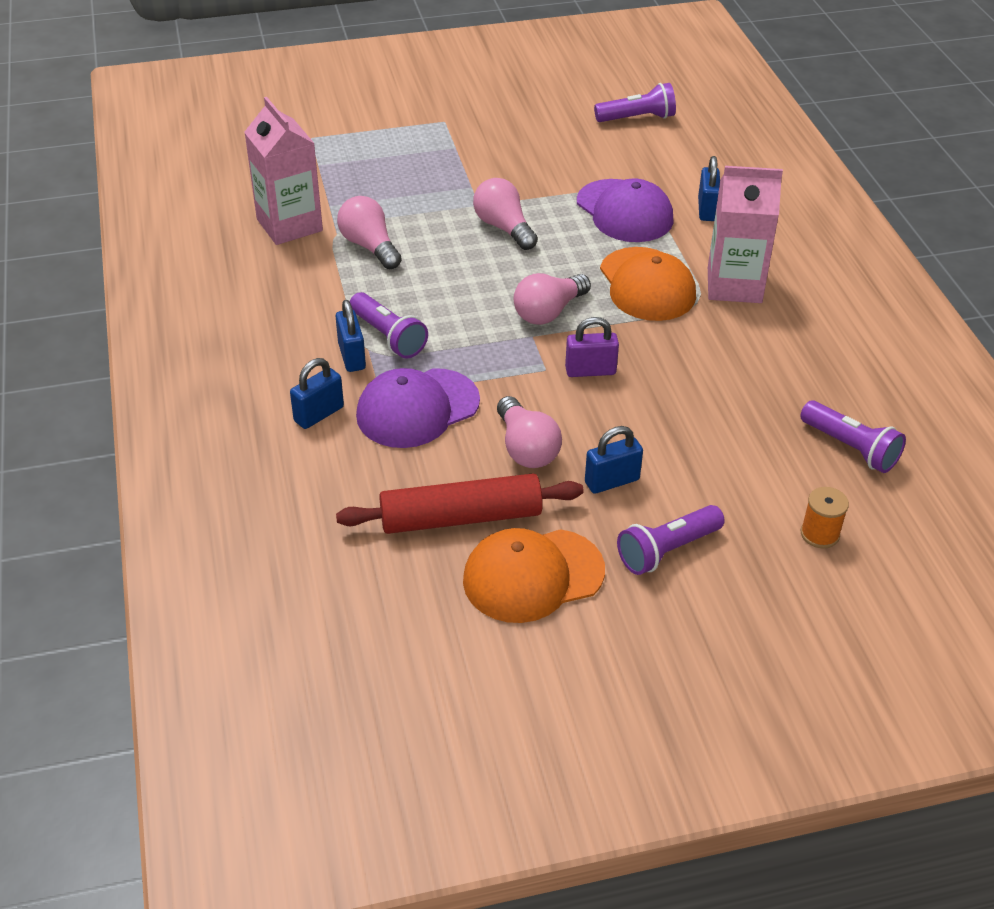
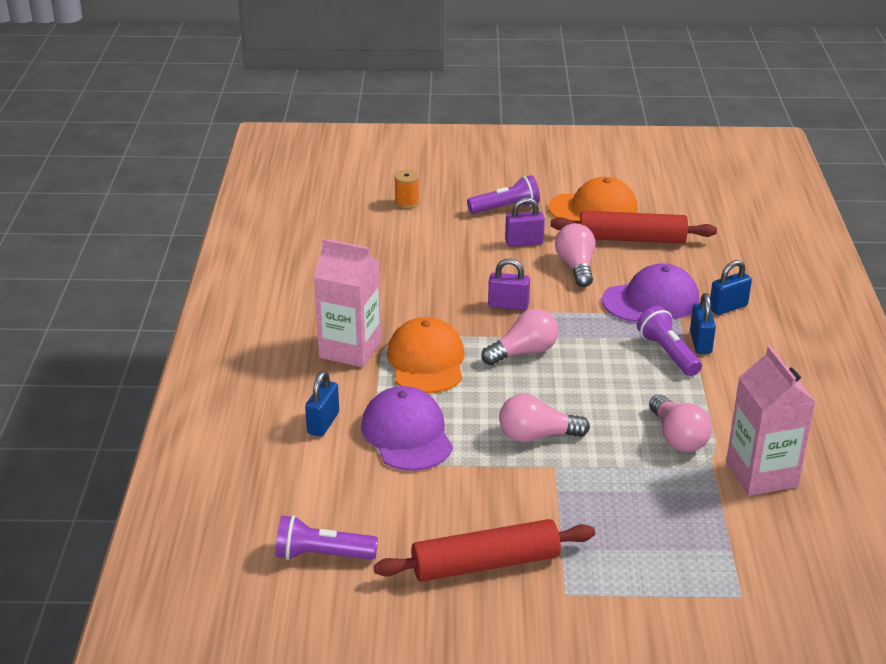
camera: 165 degrees left, 10 degrees down
(504, 228) = (537, 436): pink light bulb -> pink light bulb turned 105 degrees clockwise
(511, 130) = (485, 563): none -> red rolling pin
(612, 481) = (524, 242): blue padlock -> purple padlock
(850, 448) = (350, 237): purple flashlight -> none

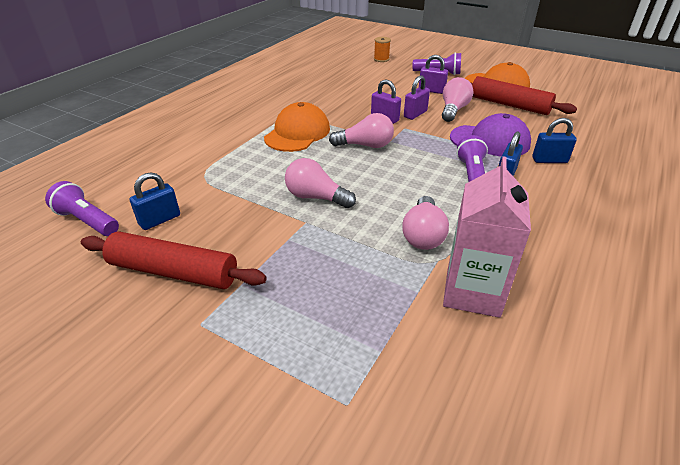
camera: 30 degrees right, 5 degrees up
(323, 423) = (196, 147): blue padlock -> blue padlock (160, 220)
(350, 349) = (262, 115): pink carton -> none
(407, 434) = (234, 168): purple cap -> none
(537, 287) = (415, 114): none -> purple padlock

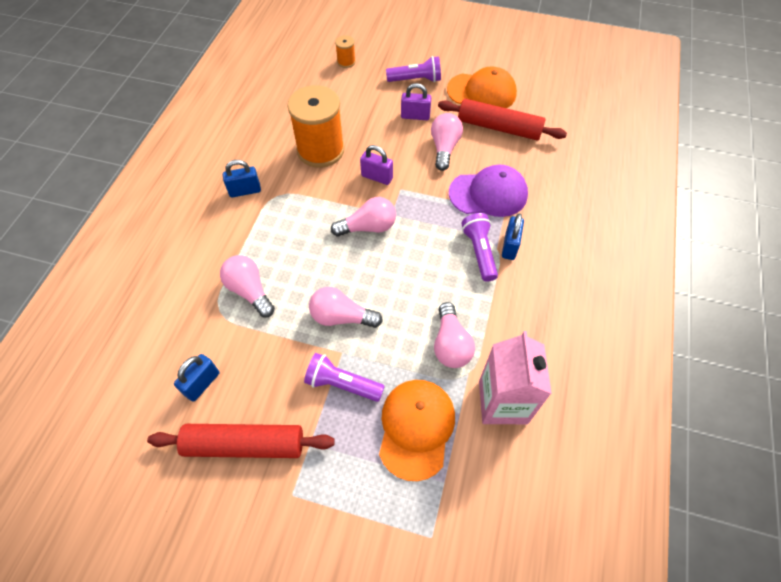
camera: 15 degrees left, 20 degrees up
(87, 221) = (130, 402): purple flashlight -> purple flashlight (342, 384)
(238, 168) = (250, 291): none -> pink light bulb
(297, 133) = (292, 221): orange cap -> orange cap (416, 428)
(340, 99) = (320, 150): none -> orange spool
(415, 114) = (406, 163): purple padlock -> none
(549, 160) = (547, 213): blue padlock -> blue padlock (245, 191)

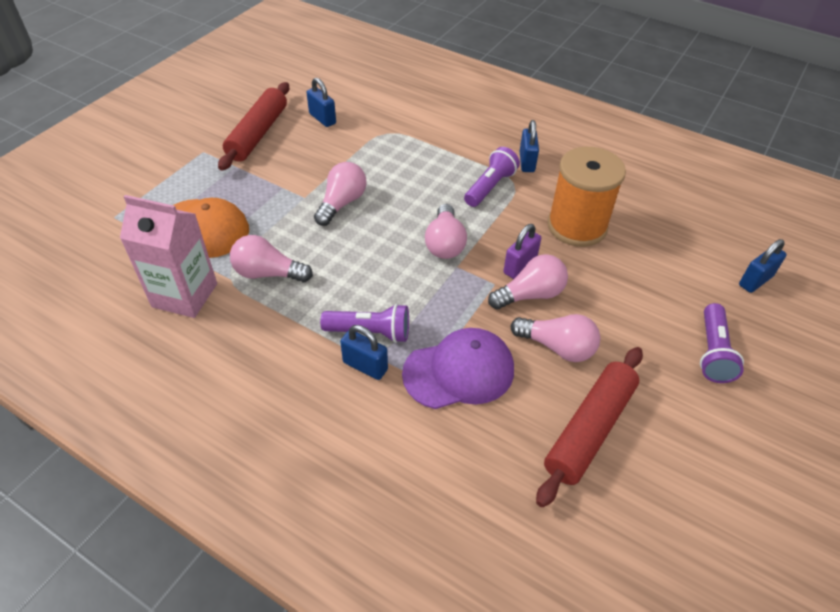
camera: 105 degrees right, 10 degrees down
(250, 291) = (399, 152): pink light bulb -> pink light bulb (530, 295)
(342, 384) = (274, 192): purple flashlight -> purple flashlight (490, 187)
(346, 62) = (755, 281): orange spool -> blue padlock
(415, 116) = (628, 331): purple padlock -> none
(481, 92) = (679, 433): orange cap -> none
(488, 194) = (459, 371): purple cap -> purple cap turned 120 degrees counterclockwise

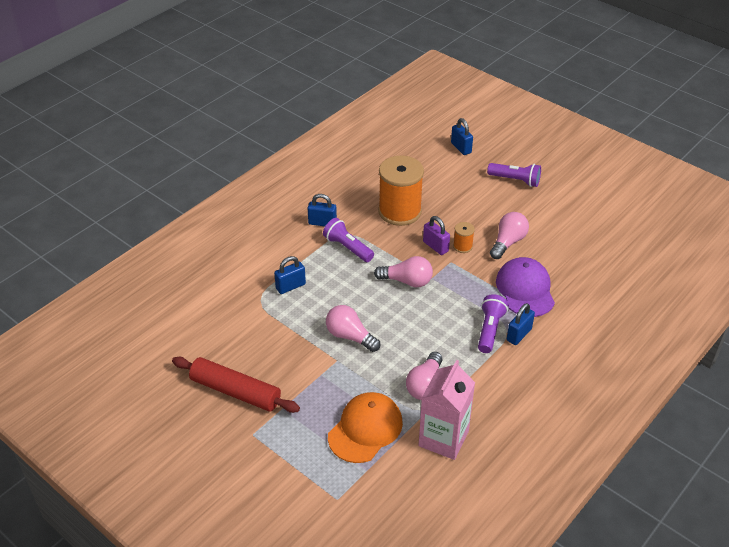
camera: 80 degrees left, 5 degrees down
(322, 119) = (225, 343): blue padlock -> blue padlock (290, 286)
(530, 295) = (462, 246): pink light bulb -> orange spool
(589, 429) = (568, 241): red rolling pin -> none

